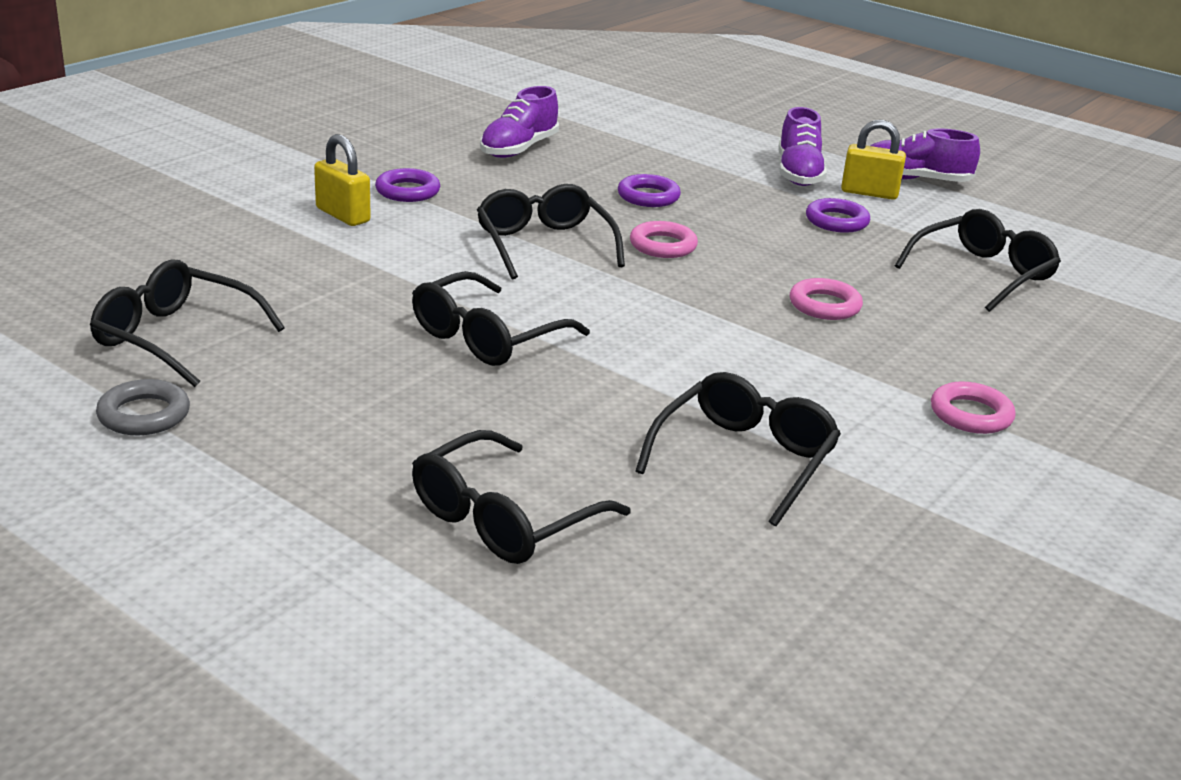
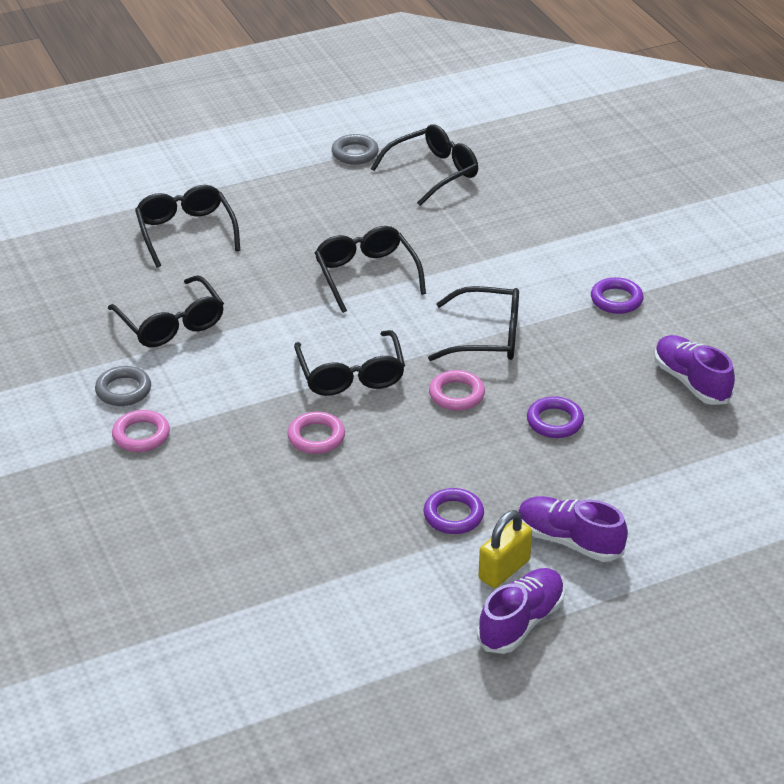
camera: 120 degrees right, 10 degrees up
(343, 215) = (582, 261): yellow padlock -> none
(916, 454) = (123, 390): none -> grey ring
(982, 274) = (311, 556): black glasses -> black glasses (351, 374)

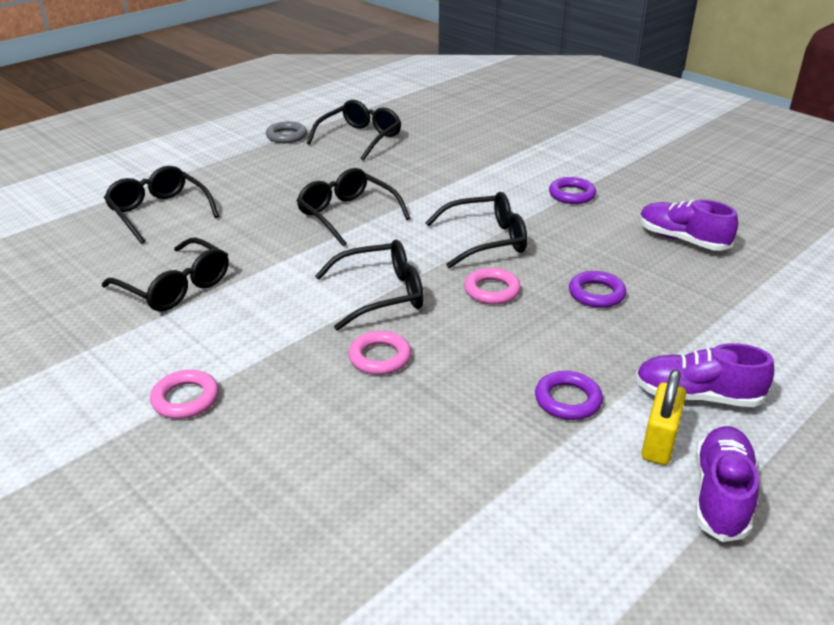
camera: 20 degrees left, 5 degrees down
(123, 390) = (147, 358): grey ring -> none
(351, 374) = (381, 294): black glasses -> black glasses turned 75 degrees counterclockwise

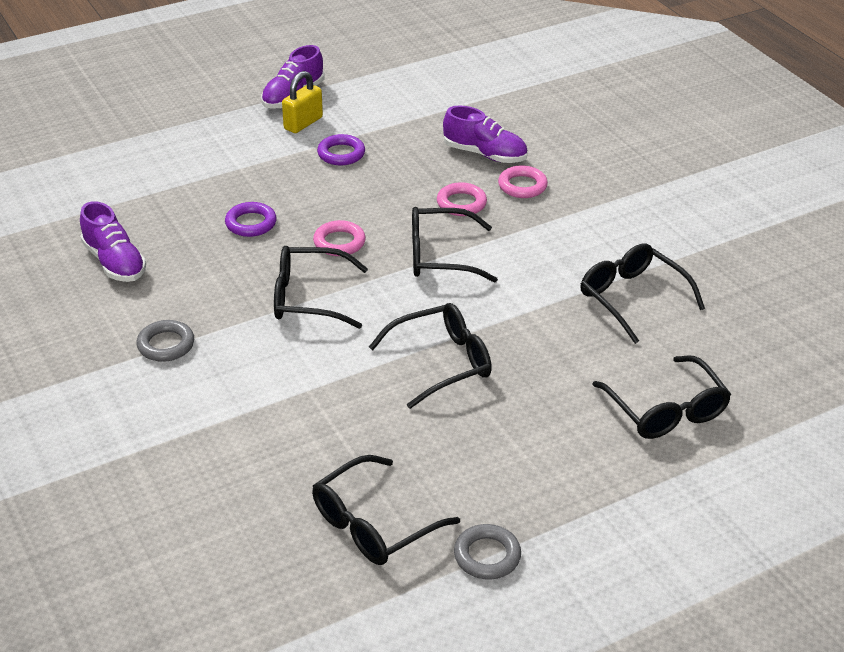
camera: 165 degrees left, 5 degrees up
(185, 399) = (612, 199): pink ring -> pink ring (522, 186)
(347, 215) = (441, 362): black glasses -> black glasses turned 90 degrees counterclockwise
(572, 194) = (166, 345): purple ring -> grey ring
(697, 396) = (252, 141): purple shoe -> purple shoe (485, 154)

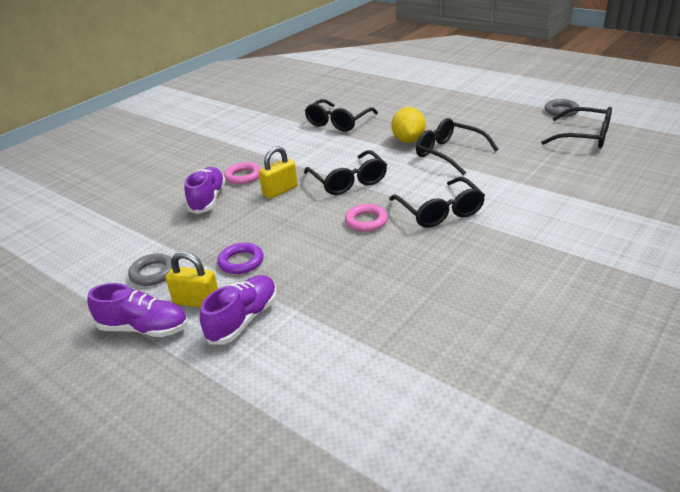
camera: 110 degrees left, 5 degrees down
(114, 262) = (497, 320): purple shoe -> purple shoe (243, 320)
(166, 345) = (553, 248): grey ring -> grey ring (153, 273)
(251, 223) = (376, 269): purple ring -> none
(461, 203) = (280, 191): pink ring -> yellow padlock
(514, 342) = (408, 140): none -> yellow lemon
(666, 410) = (418, 99): black glasses -> none

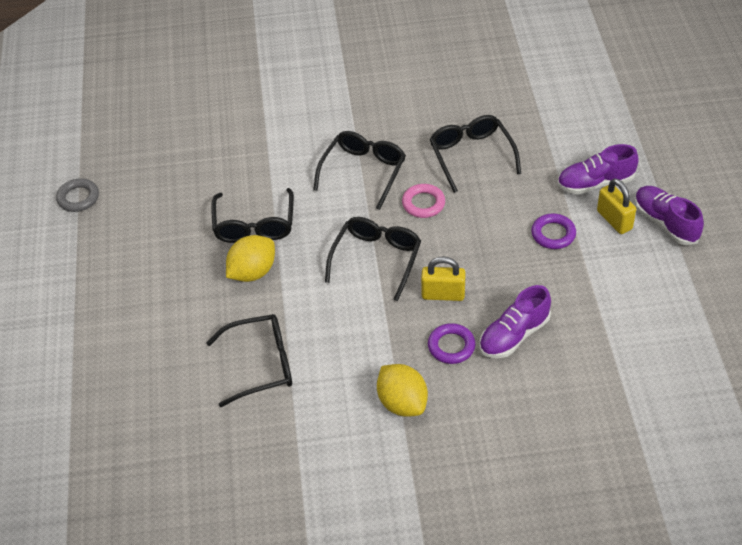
camera: 135 degrees left, 15 degrees up
(153, 273) = (627, 273): grey ring -> none
(242, 148) = (402, 403): none -> yellow lemon
(243, 176) = (451, 346): pink ring -> purple ring
(584, 137) = (135, 155): black glasses -> black glasses (471, 156)

